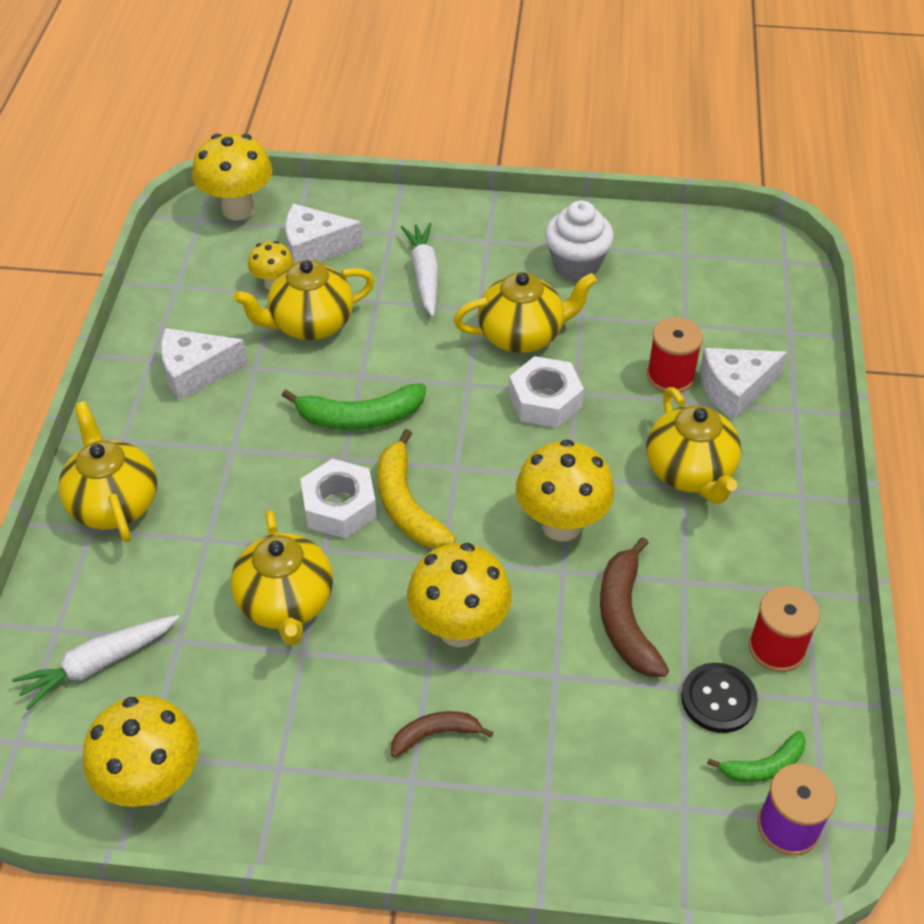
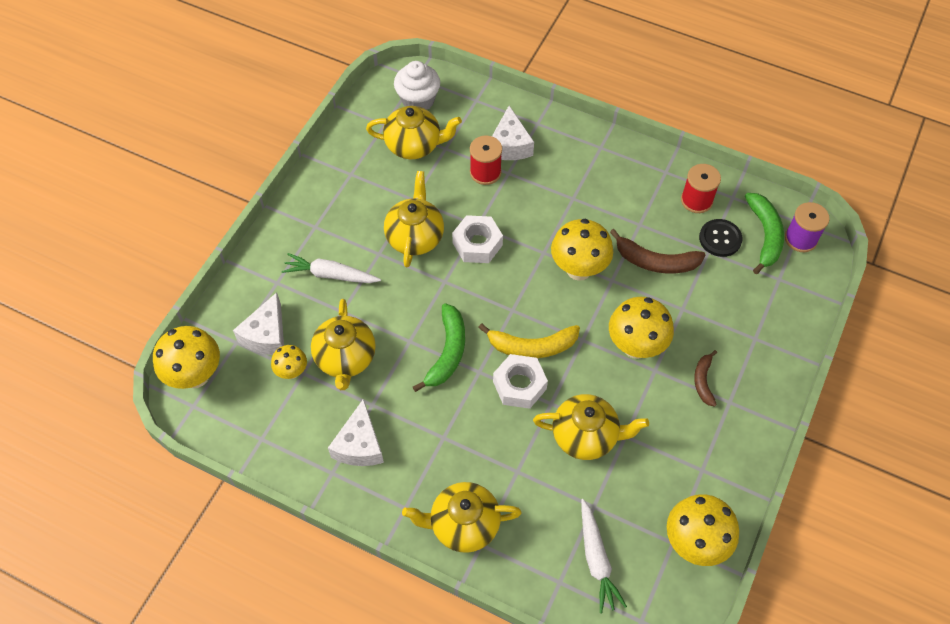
camera: 70 degrees left, 10 degrees up
(576, 264) = (364, 185): white cupcake -> white cupcake (418, 101)
(690, 472) = (564, 191): yellow teapot -> yellow teapot (414, 145)
(764, 766) = (764, 235): green banana -> green banana, size x1.67

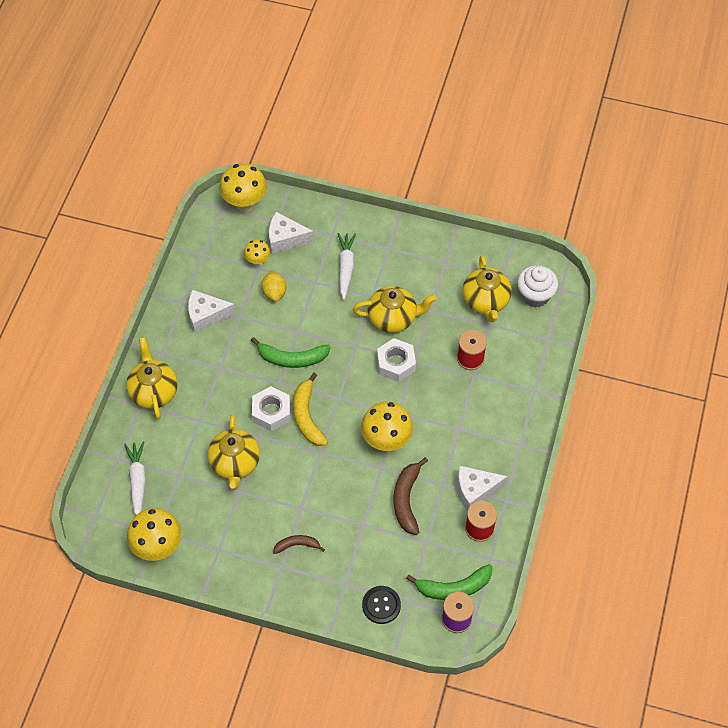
camera: 80 degrees right, 0 degrees up
(345, 359) = (274, 292): yellow teapot -> yellow lemon
(509, 145) = (504, 372): white cheese -> white cheese (475, 490)
(596, 559) = (137, 481): white carrot -> white carrot turned 105 degrees clockwise
(635, 347) = (320, 491): yellow mushroom -> none
(720, 239) = (441, 550): black button -> black button (381, 605)

